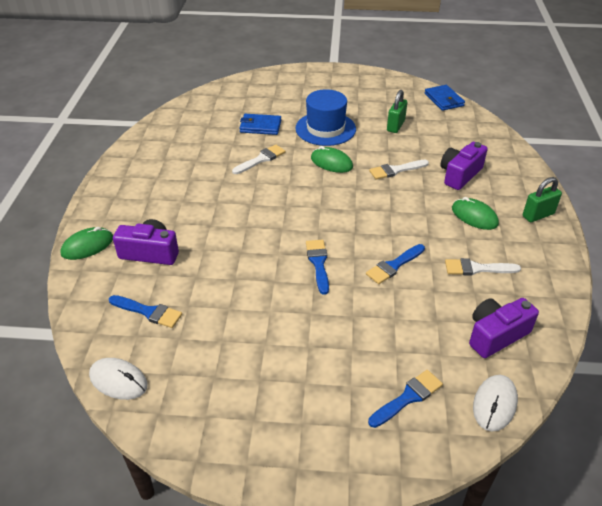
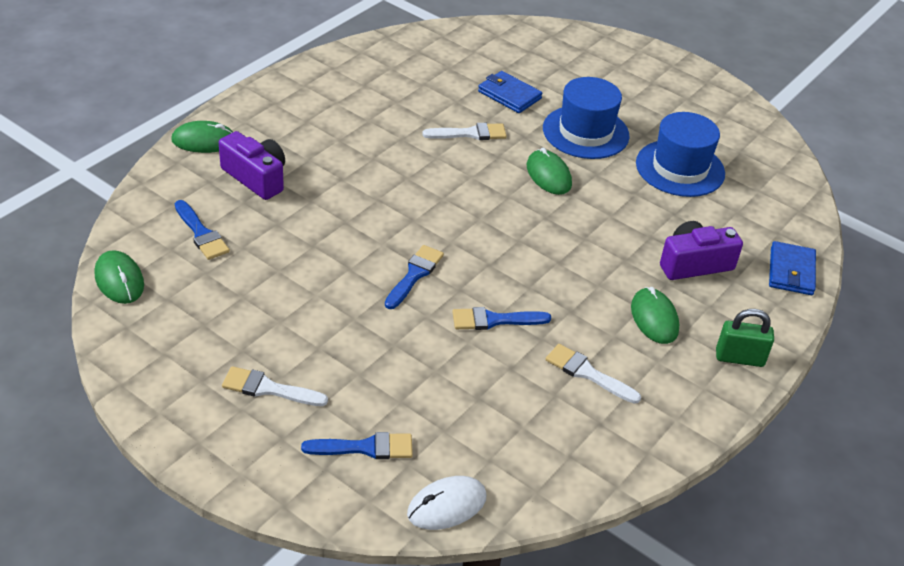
camera: 30 degrees right, 0 degrees up
(118, 380) = (119, 280): white mouse -> green mouse
(395, 126) = (680, 168): green padlock -> blue hat
(395, 170) = (617, 220): white brush -> white brush (268, 388)
(444, 100) = (786, 164): blue wallet -> blue wallet (791, 271)
(496, 335) = (527, 448): purple camera -> none

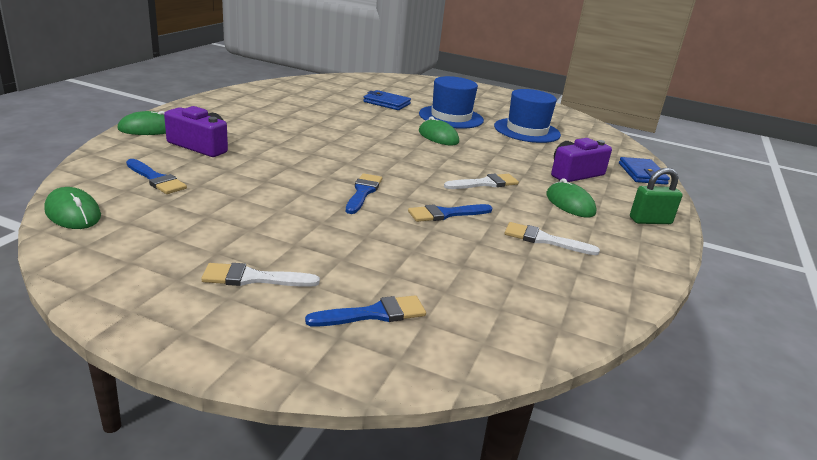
camera: 15 degrees left, 15 degrees down
(446, 505) = (482, 351): white mouse -> none
(470, 133) = (368, 120): white brush -> white brush (485, 183)

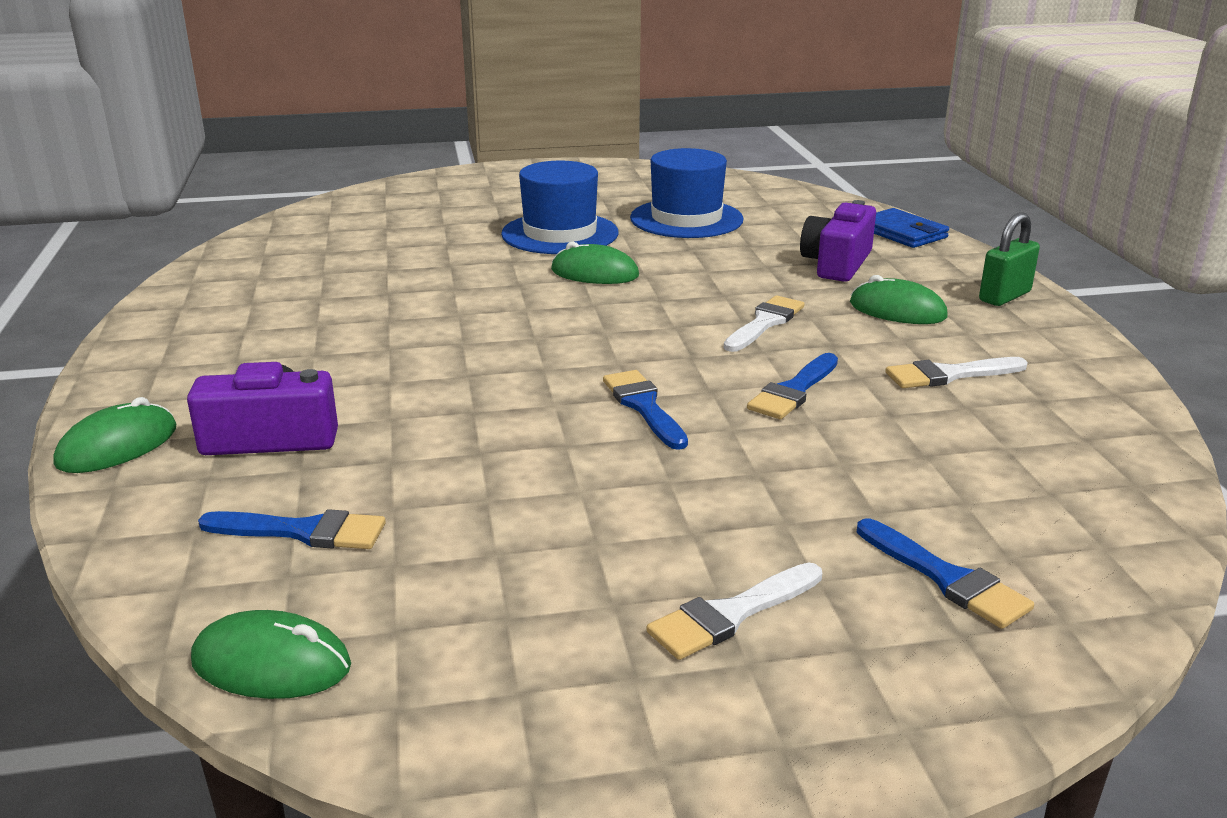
camera: 30 degrees left, 0 degrees up
(374, 314) = (947, 578): blue brush -> blue brush turned 105 degrees clockwise
(386, 103) = (432, 242): blue wallet -> none

